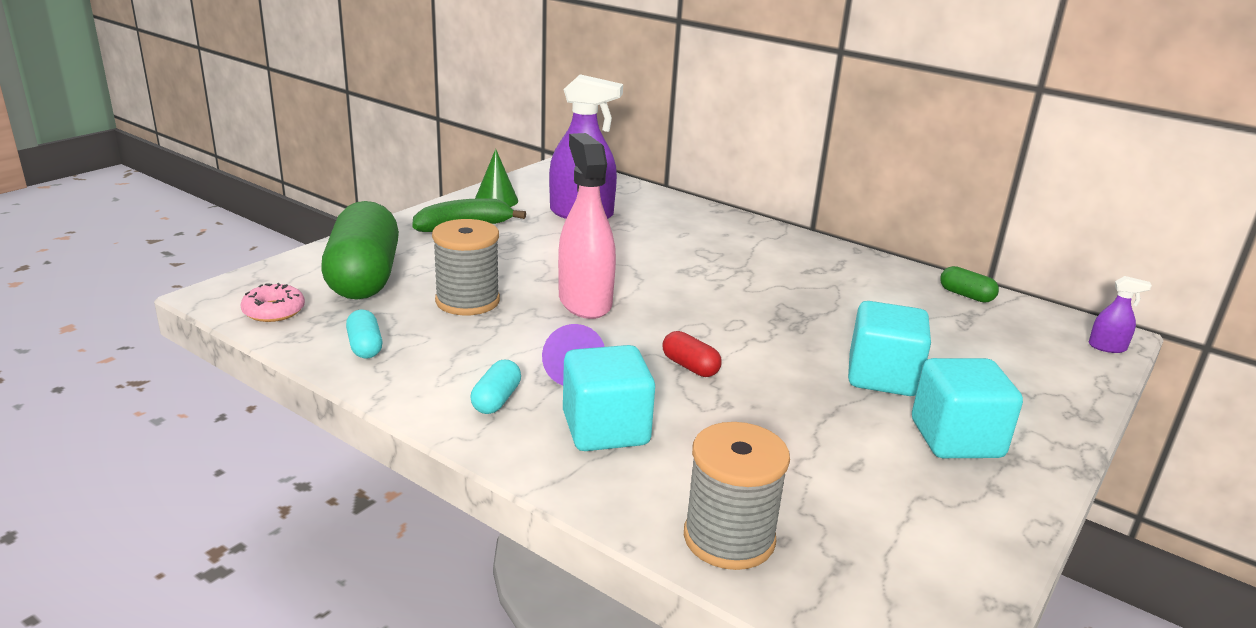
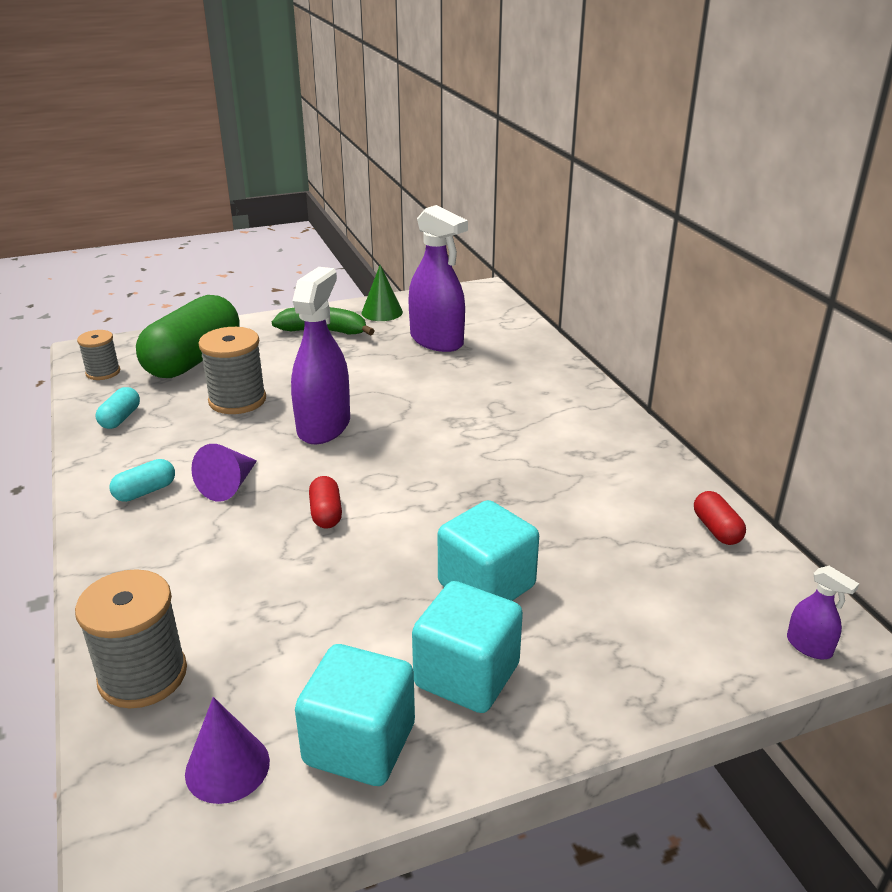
camera: 35 degrees right, 5 degrees up
(274, 311) = (103, 372): pink donut -> grey spool
(585, 302) = (324, 426): pink spray bottle -> purple spray bottle
(605, 429) = (185, 545): turquoise cube -> turquoise cube (359, 744)
(895, 569) = (227, 767): none -> purple cone
(966, 295) = (716, 529): green capsule -> red capsule

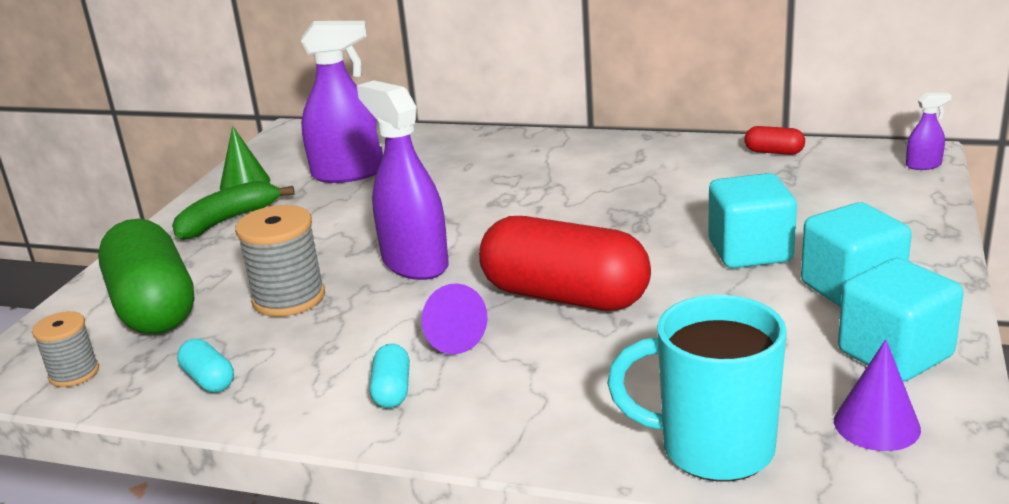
camera: 50 degrees left, 5 degrees down
(143, 675) = (712, 448): grey spool -> turquoise mug
(326, 513) = (565, 296): red capsule -> red capsule, size x2.39

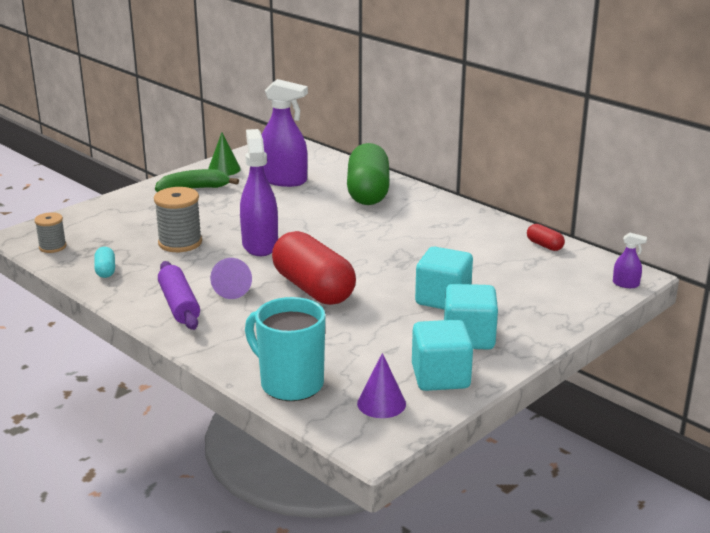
camera: 25 degrees right, 0 degrees up
(154, 307) = (115, 225): green capsule -> green capsule (368, 192)
(392, 390) = (179, 305): turquoise capsule -> purple rolling pin

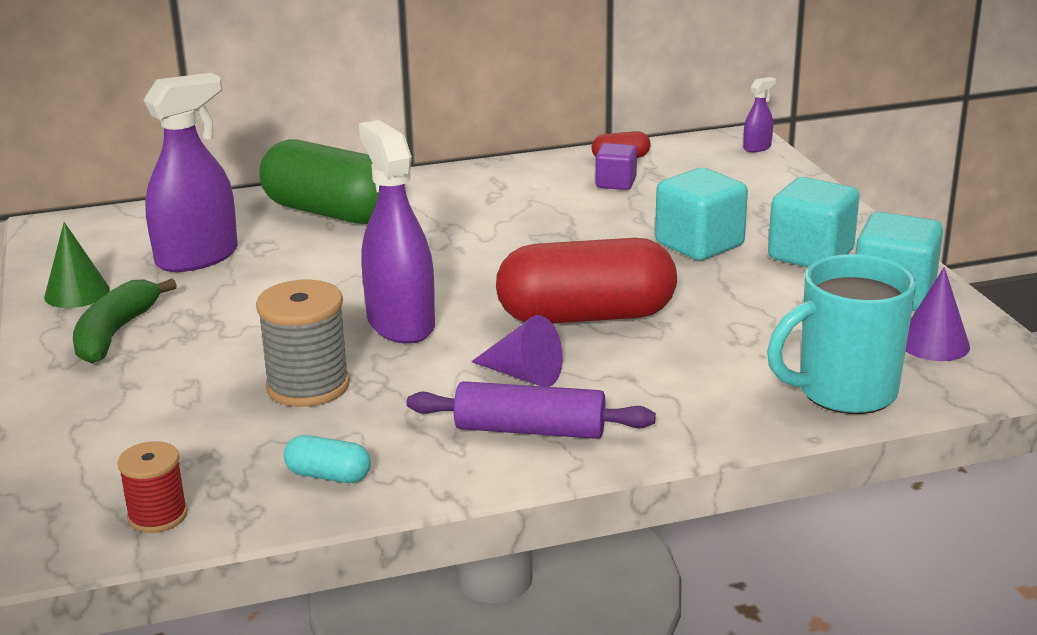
camera: 60 degrees left, 0 degrees up
(52, 247) = (157, 516): grey spool -> red spool
(260, 245) = (400, 324): purple spray bottle -> purple spray bottle turned 45 degrees clockwise
(503, 253) = (616, 183): none -> purple cube

